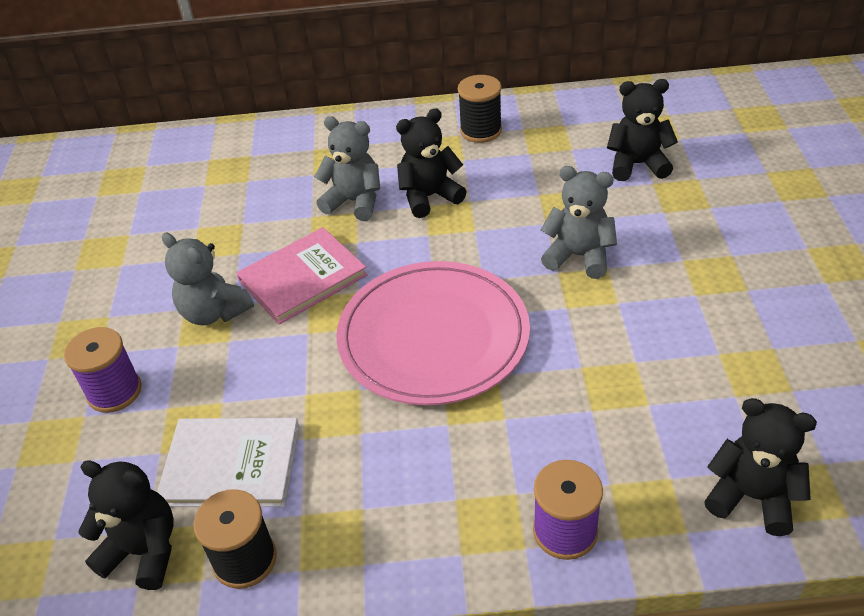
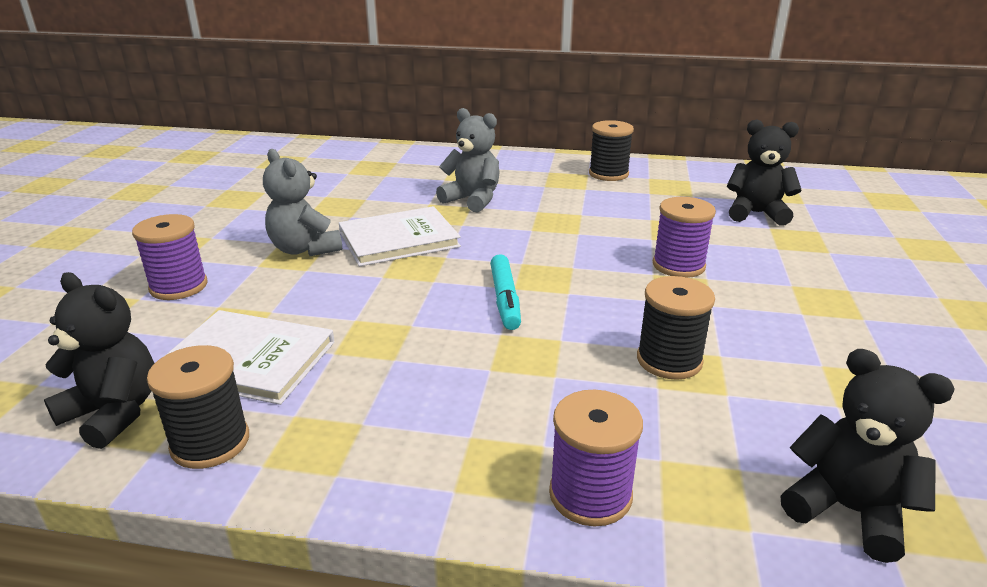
camera: 10 degrees right, 15 degrees down
(302, 278) = (399, 239): pink book -> white book
(429, 197) = (543, 206): black teddy bear -> none
(433, 337) = (505, 299): pink plate -> turquoise marker
(579, 256) = (678, 265): grey teddy bear -> purple spool
(595, 378) = (669, 360): none -> black spool

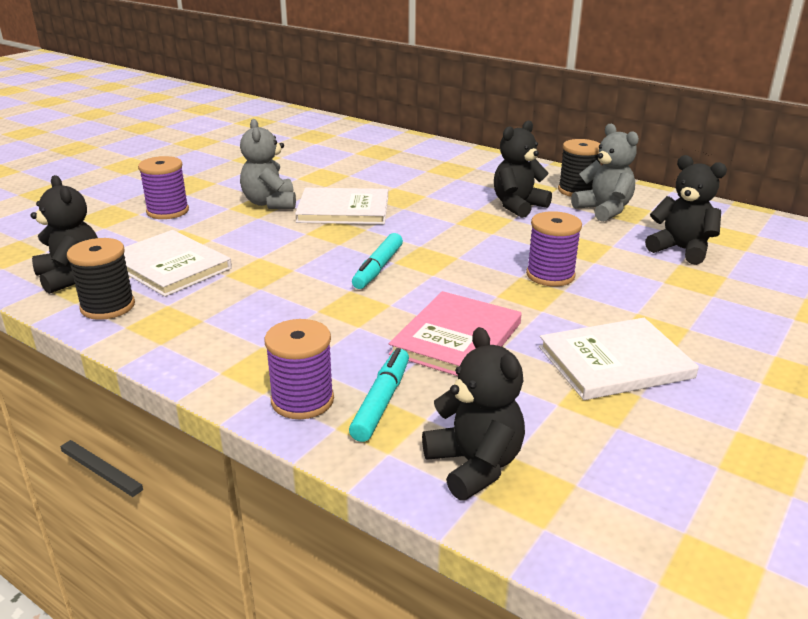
camera: 25 degrees right, 0 degrees up
(472, 200) = (432, 191): grey teddy bear -> grey teddy bear (604, 210)
(572, 200) = (518, 206): none -> black teddy bear
(669, 360) = (457, 338): black spool -> pink book
(676, 465) = (381, 402): none -> turquoise marker
(833, 343) = (615, 362): none -> white book

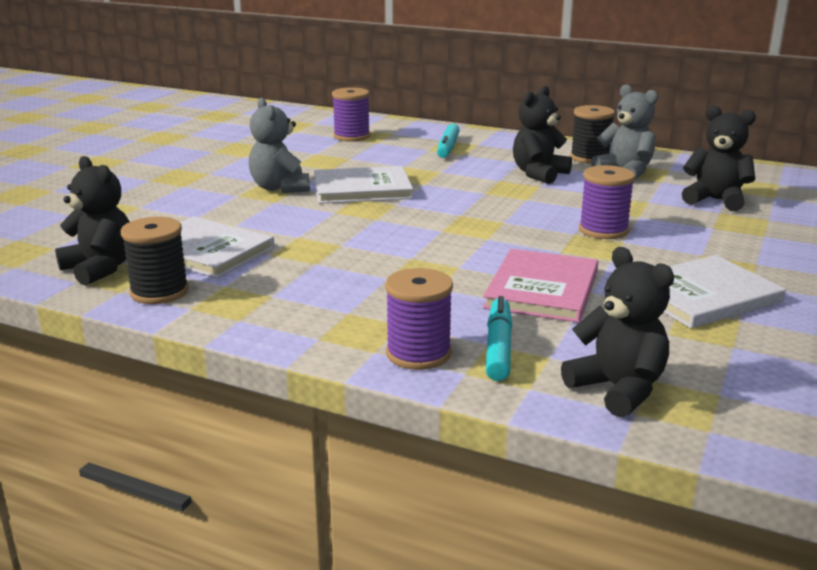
camera: 10 degrees left, 5 degrees down
(168, 211) = (171, 202): purple spool -> purple spool (351, 136)
(378, 268) = (429, 237): turquoise marker -> turquoise marker (448, 147)

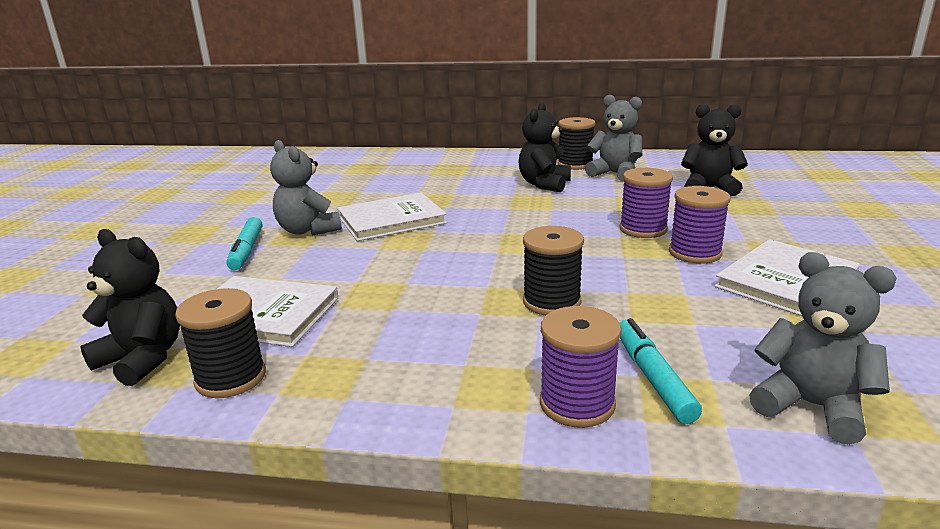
camera: 15 degrees left, 0 degrees up
(351, 136) = (349, 170): purple spool -> purple spool (695, 253)
(448, 147) = (445, 170): turquoise marker -> turquoise marker (247, 250)
(458, 279) = (551, 302): none -> black spool
(542, 289) = (640, 300): pink book -> none
(618, 389) = (811, 406): black teddy bear -> grey teddy bear

